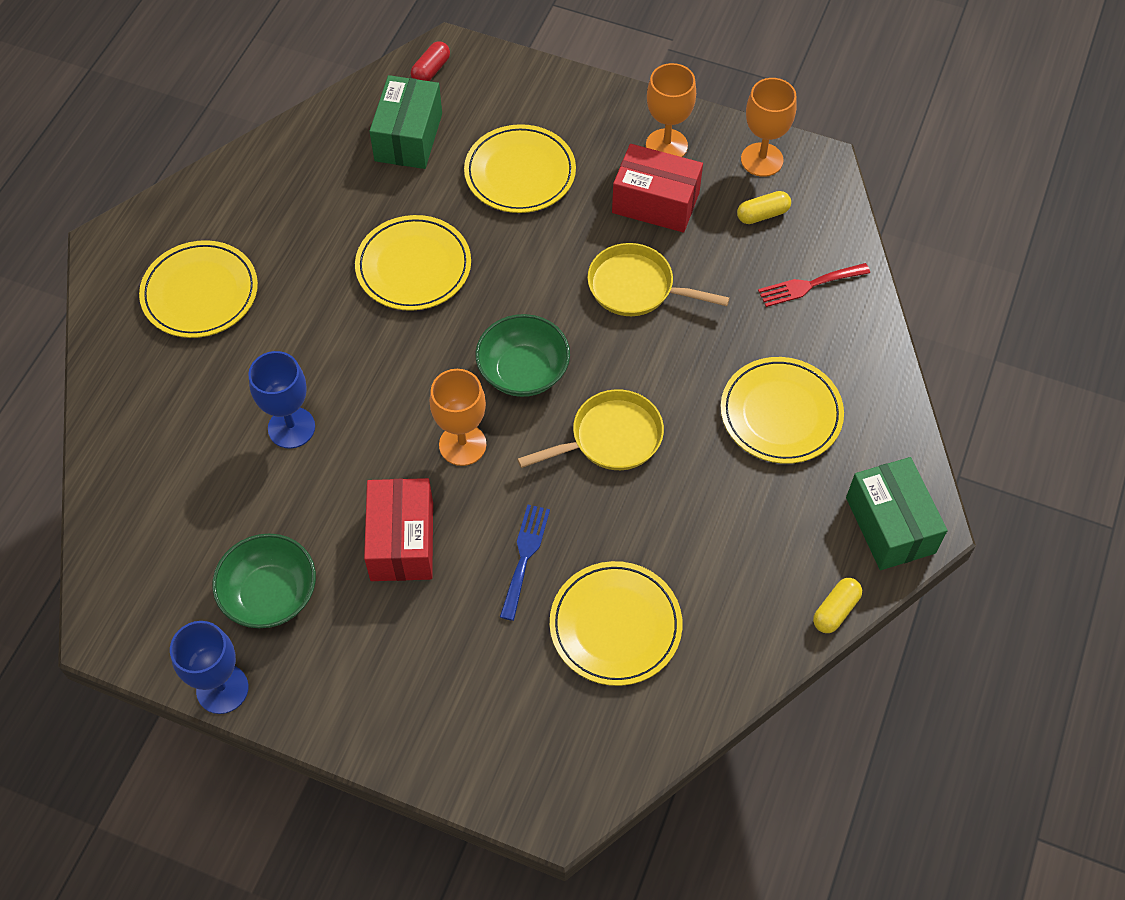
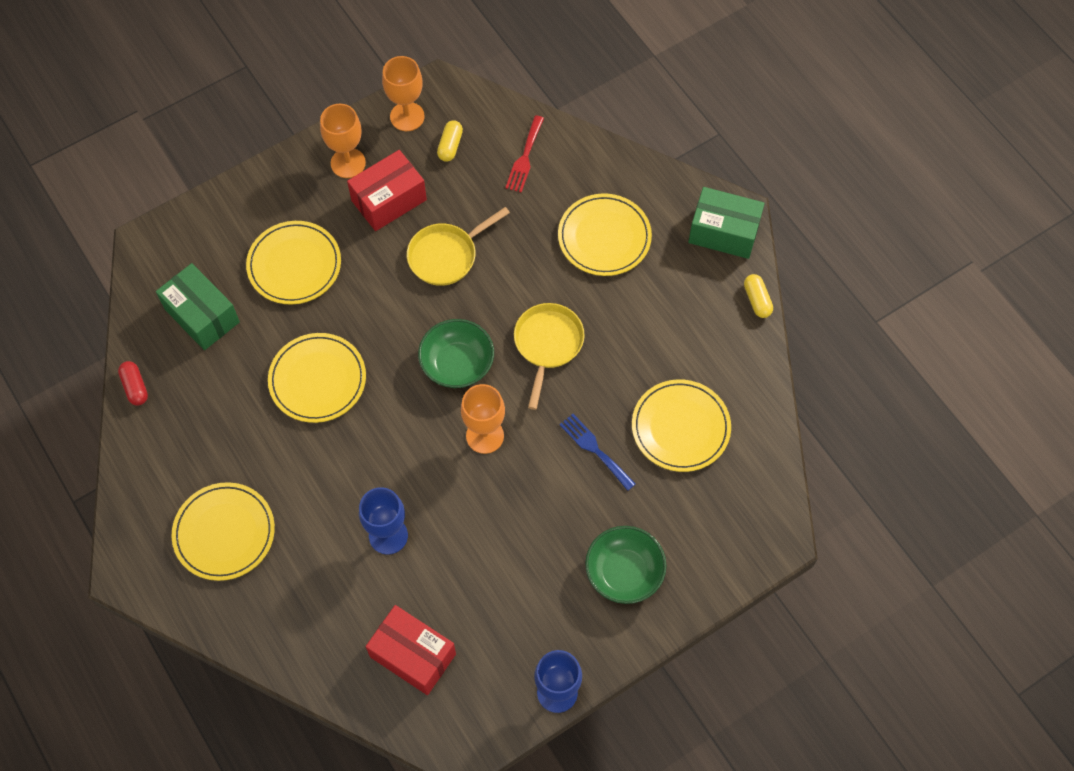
camera: 55 degrees left, 5 degrees up
(270, 594) = (508, 622): green bowl -> green bowl (624, 572)
(402, 541) = (529, 516): red box -> red box (413, 655)
(431, 70) = (154, 264): red capsule -> red capsule (135, 387)

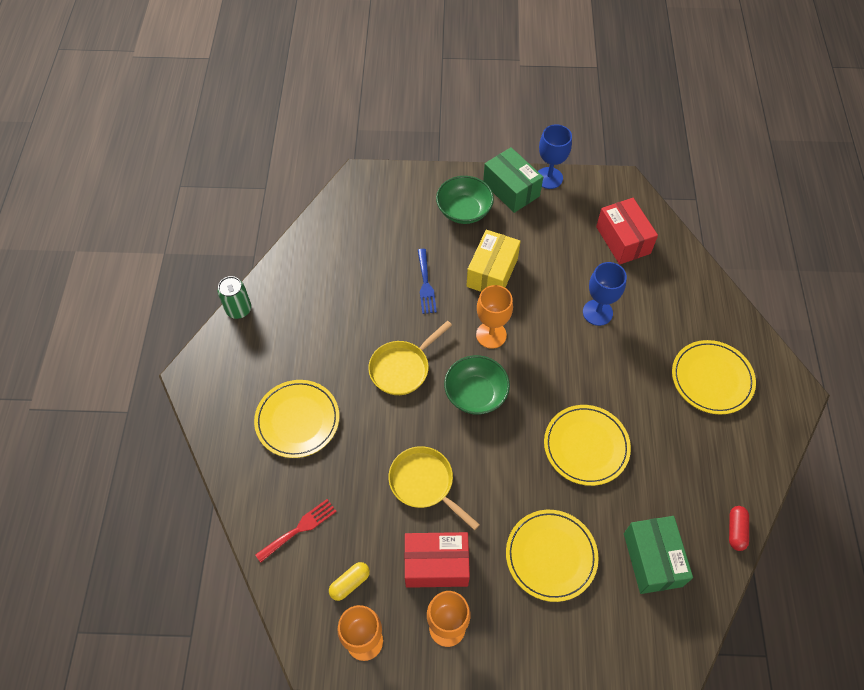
camera: 145 degrees left, 5 degrees down
(446, 255) = (424, 483): yellow pan -> yellow pan turned 135 degrees counterclockwise
(534, 510) = (492, 272): none -> yellow box
(680, 427) = (361, 265): yellow plate -> none
(723, 232) = (213, 368): green box -> green box (511, 189)
(757, 300) = (239, 310): yellow capsule -> green can

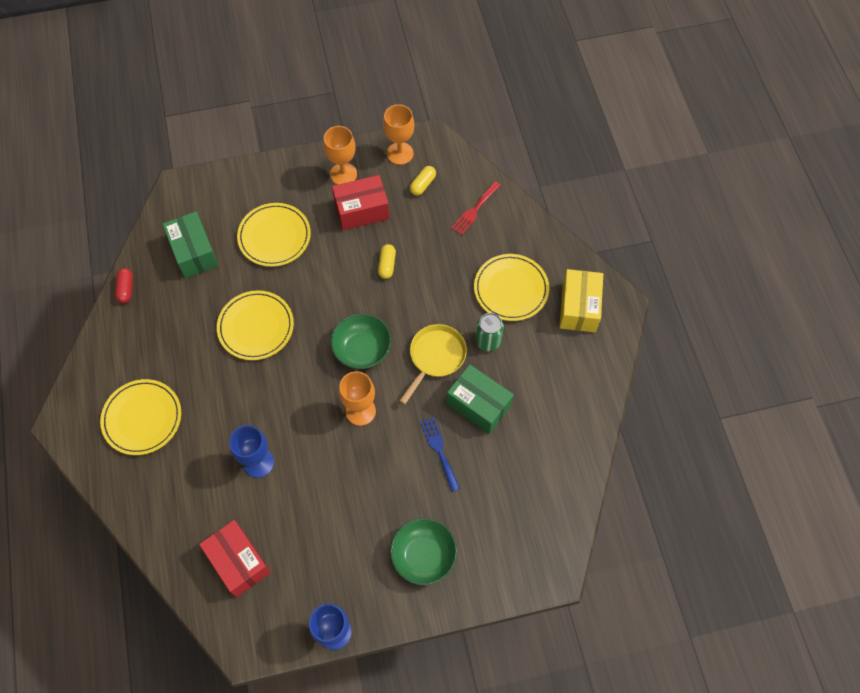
camera: 165 degrees right, 5 degrees up
(239, 310) = (611, 376): green can -> green can (488, 341)
(424, 483) = (387, 265): yellow pan -> yellow capsule
(492, 272) = (374, 482): yellow box -> yellow box (578, 308)
(511, 189) = (376, 601): green box -> green box (478, 405)

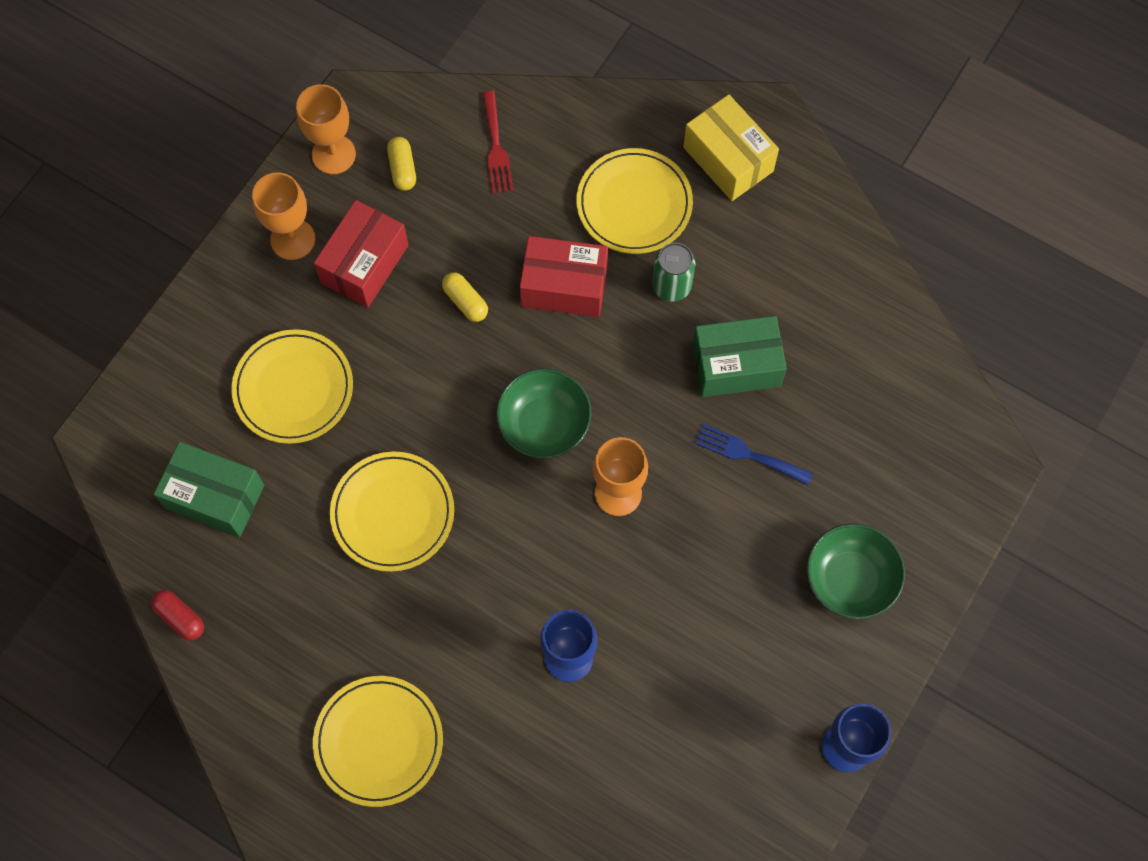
camera: 45 degrees left, 5 degrees up
(238, 562) = (667, 781): red box -> red box (564, 286)
(435, 357) = (634, 356): yellow pan -> none

